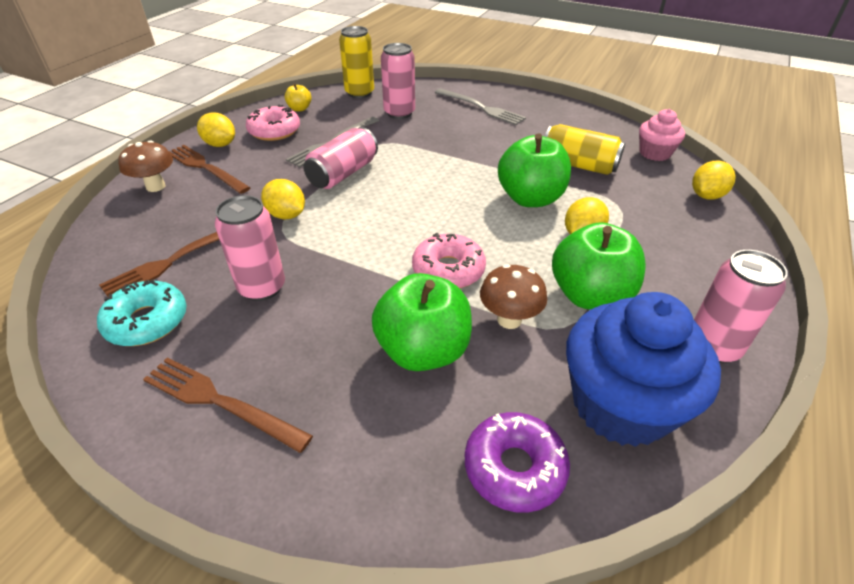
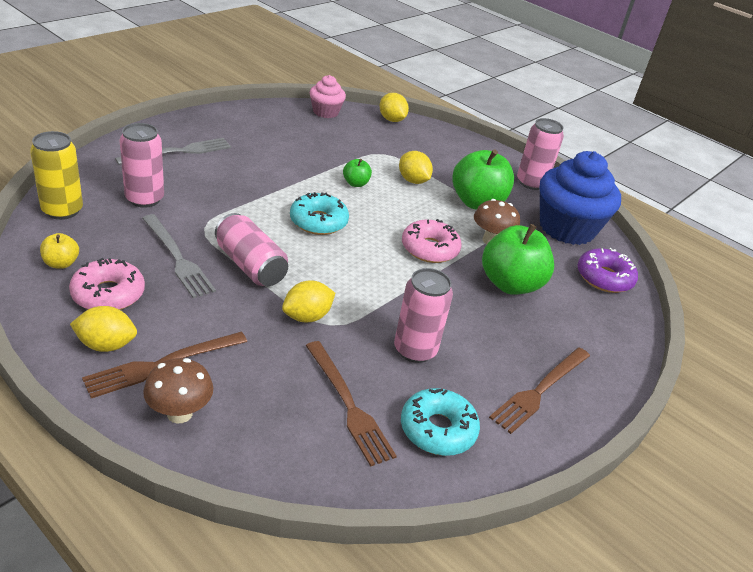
camera: 80 degrees left, 5 degrees down
(220, 144) = (106, 345): yellow lemon -> yellow lemon turned 45 degrees clockwise
(438, 191) = (318, 221): none -> turquoise donut
(530, 198) = (355, 183): green apple -> green apple, size x0.47
(578, 165) = (321, 146): yellow can -> none

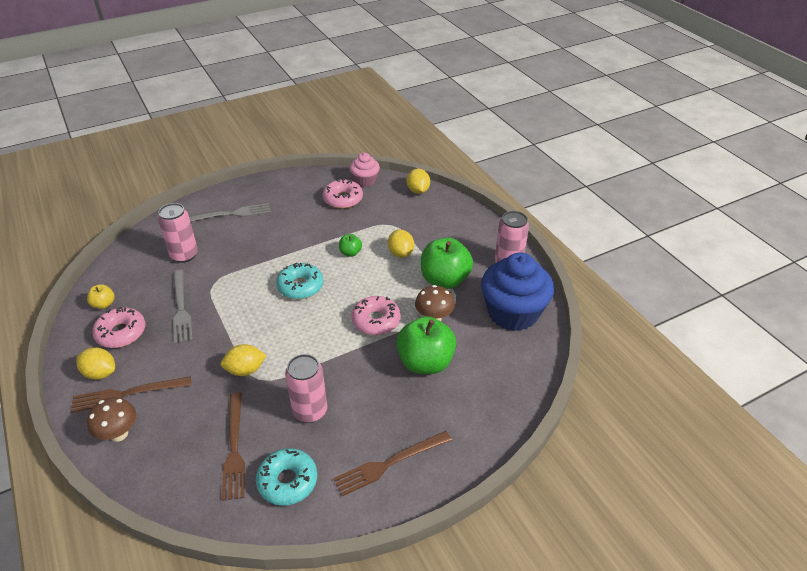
camera: 25 degrees right, 5 degrees up
(62, 210) = (125, 260): yellow can -> none
(250, 265) = (228, 320): pink can -> none
(311, 131) = (343, 199): none -> pink donut
(604, 278) = (516, 367): purple donut -> none

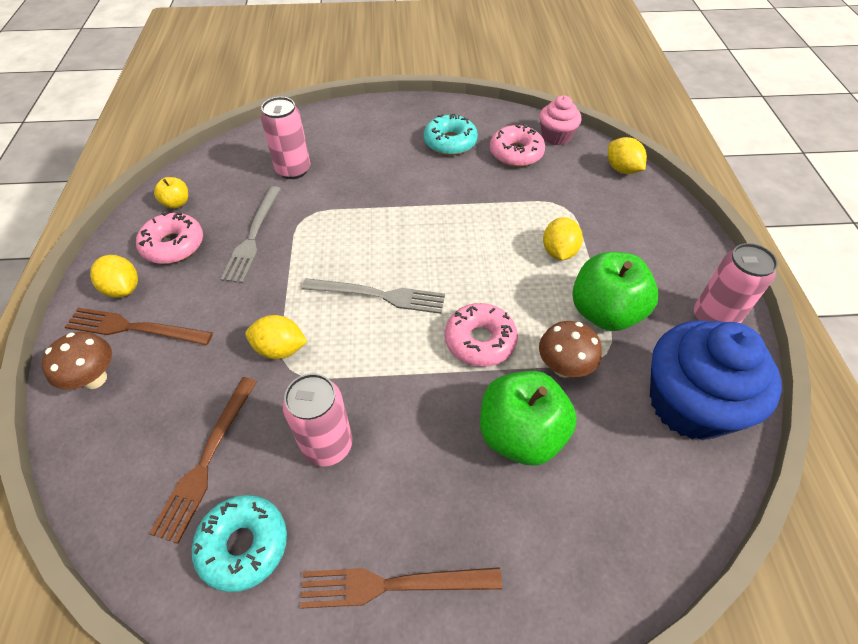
camera: 25 degrees right, 10 degrees up
(230, 214) = (370, 134): grey fork -> grey fork (379, 295)
(300, 286) = (405, 255): turquoise donut -> turquoise donut (450, 142)
(350, 253) = (491, 229): green apple -> none
(418, 191) = (622, 169): yellow lemon -> yellow lemon turned 45 degrees counterclockwise

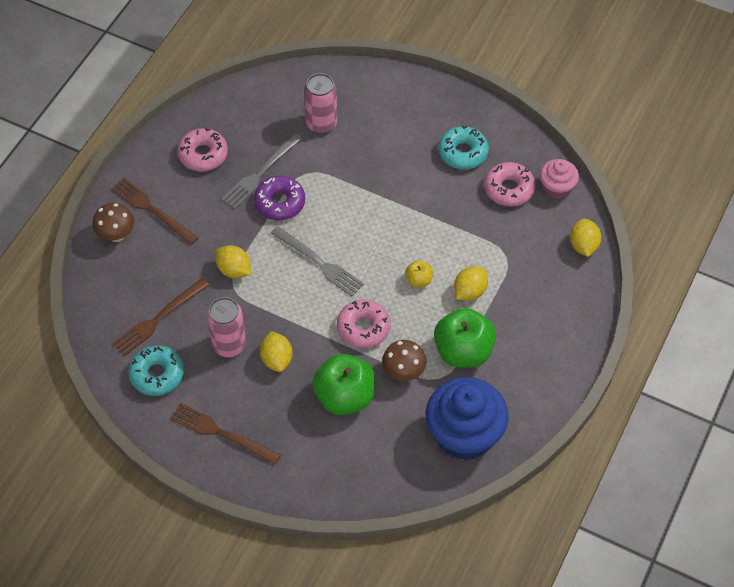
camera: 30 degrees right, 5 degrees up
(123, 289) = (156, 176): yellow lemon -> yellow lemon (277, 359)
(177, 203) = (221, 116): yellow apple -> yellow apple (418, 280)
(293, 255) = (280, 202): none -> purple donut
(713, 319) = (535, 393): pink can -> none

